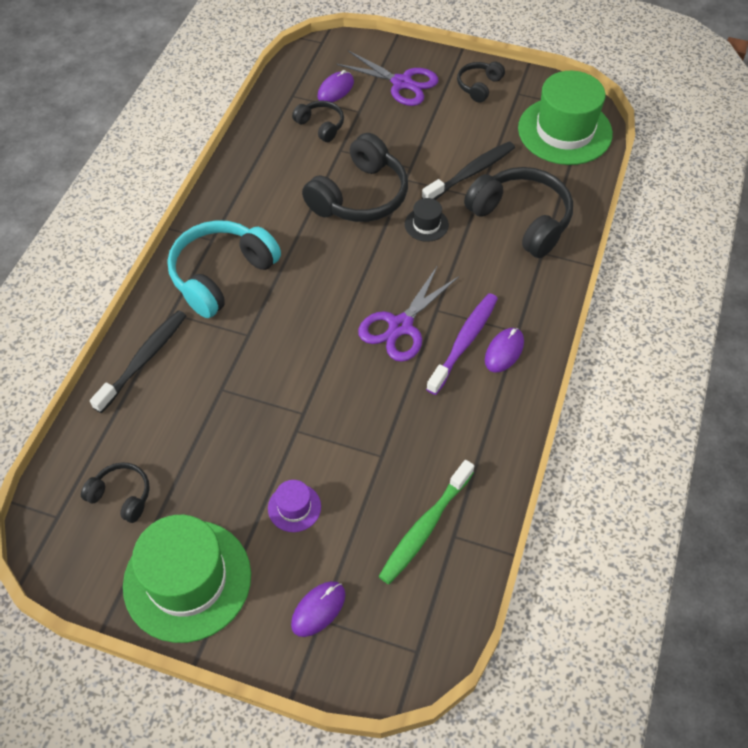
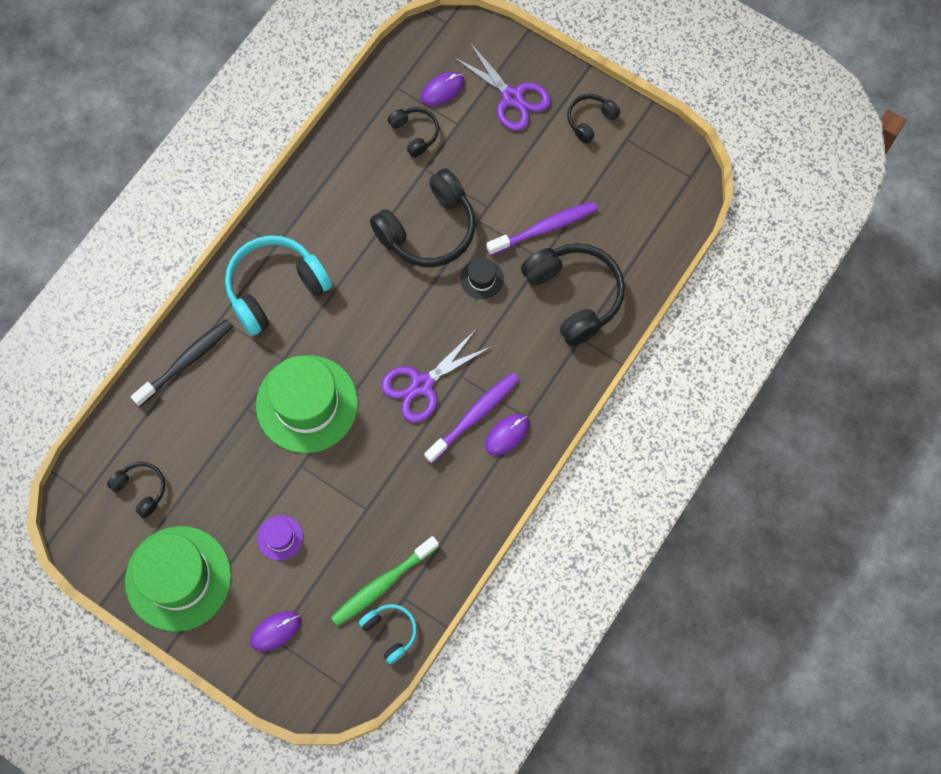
camera: 15 degrees right, 15 degrees up
(451, 576) = (390, 632): none -> turquoise headphones
(470, 173) = (544, 228): black toothbrush -> purple toothbrush
(564, 131) = (657, 199): green hat -> green hat (307, 404)

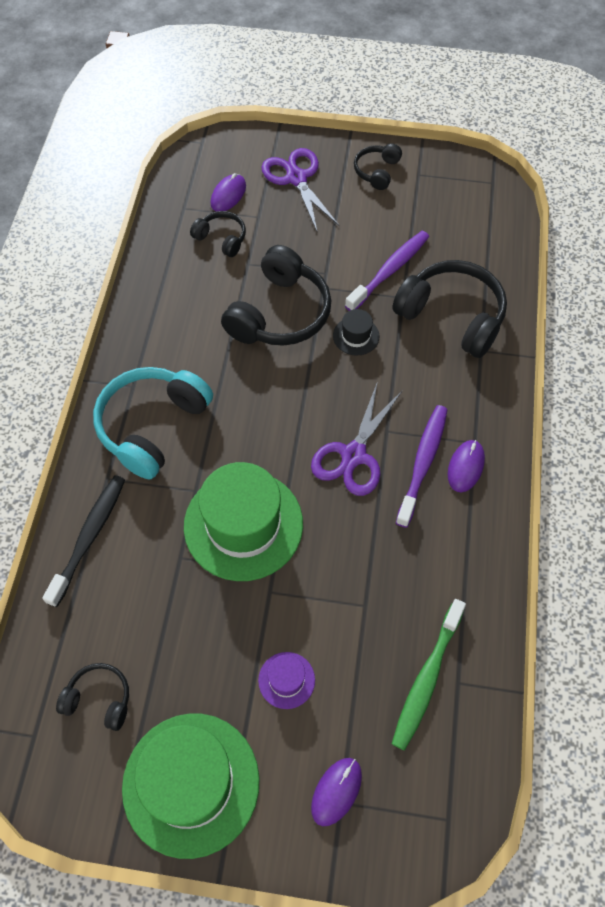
camera: 25 degrees left, 10 degrees down
(390, 632) = (465, 728): turquoise headphones -> none
(513, 97) = (296, 178): purple scissors -> purple scissors turned 135 degrees counterclockwise

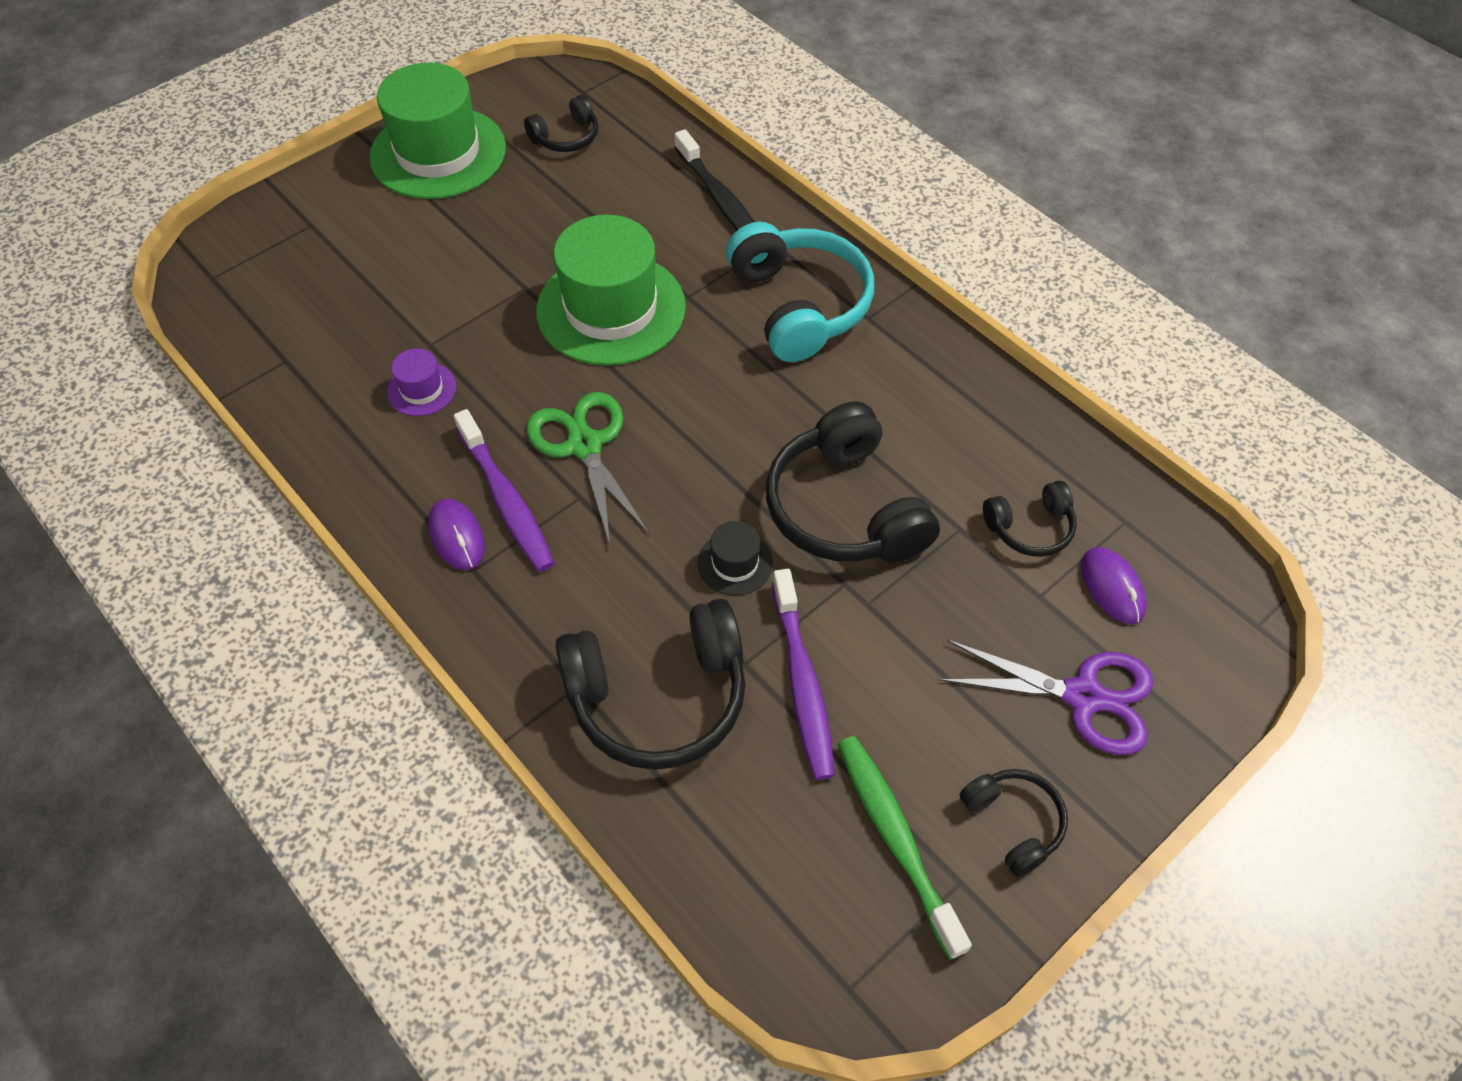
camera: 130 degrees right, 5 degrees down
(286, 680) = (438, 251): purple hat -> purple hat (422, 389)
(336, 791) = (321, 227): purple mouse -> none
(353, 455) = (584, 445): purple scissors -> green scissors
(427, 678) = (317, 342): green toothbrush -> green toothbrush (897, 840)

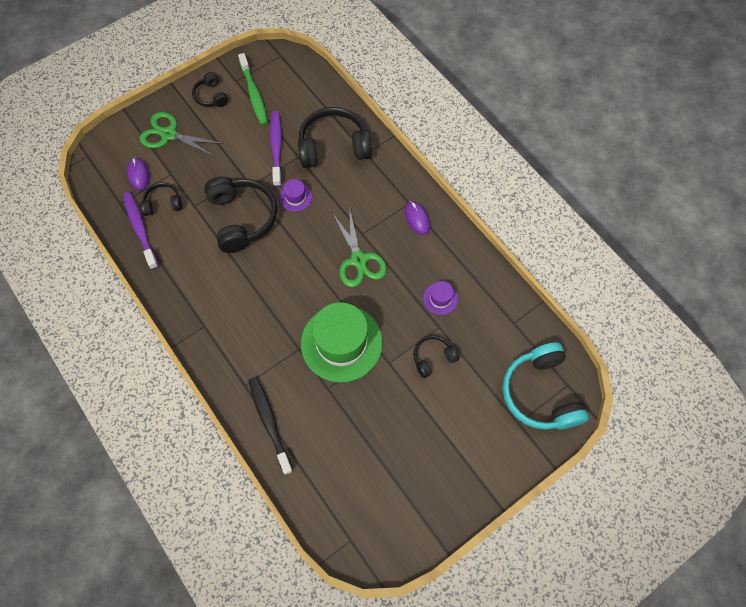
camera: 175 degrees left, 10 degrees up
(438, 153) = (447, 483): green hat -> none
(506, 499) = (396, 235): purple toothbrush -> purple toothbrush (140, 229)
(566, 137) = (363, 491): black headphones -> black headphones (433, 358)
(735, 563) = (295, 197): black hat -> purple hat
(799, 305) = (239, 337): turquoise headphones -> turquoise headphones (540, 393)
(1083, 696) = (169, 134): purple scissors -> green scissors

